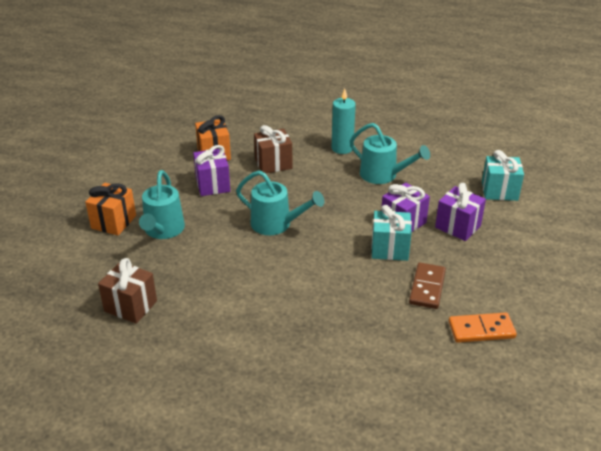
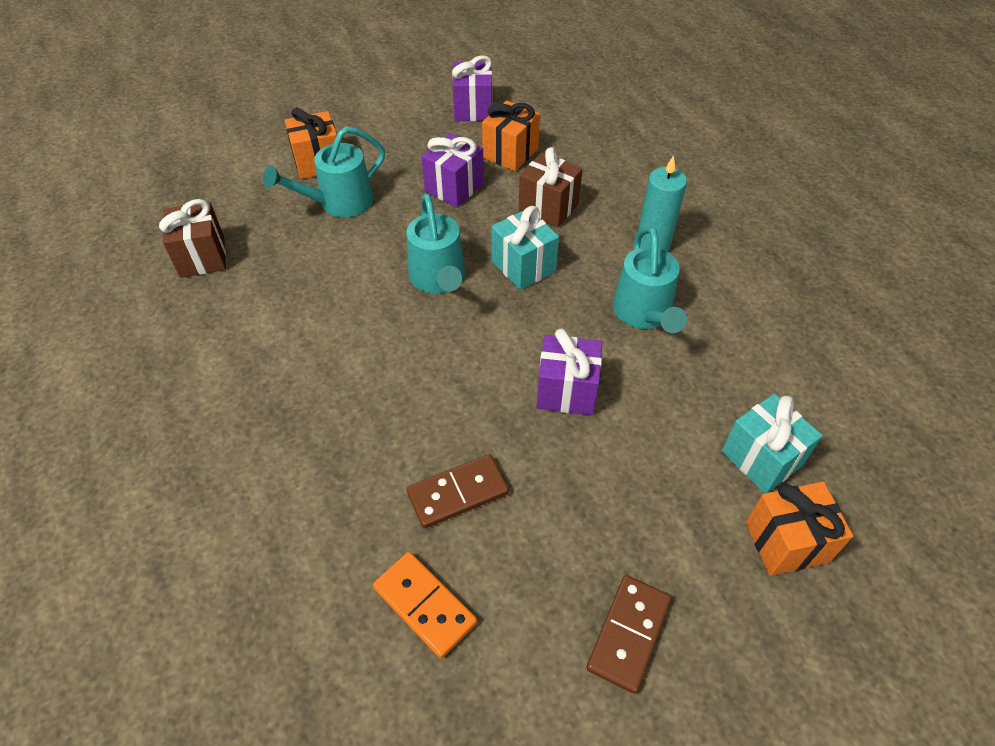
camera: 50 degrees right, 15 degrees up
(389, 249) = (498, 409): turquoise gift -> turquoise gift (523, 266)
(458, 226) = (622, 454): purple gift -> purple gift (473, 109)
(546, 209) = (786, 542): none -> orange gift
(551, 275) = (628, 634): none -> brown domino

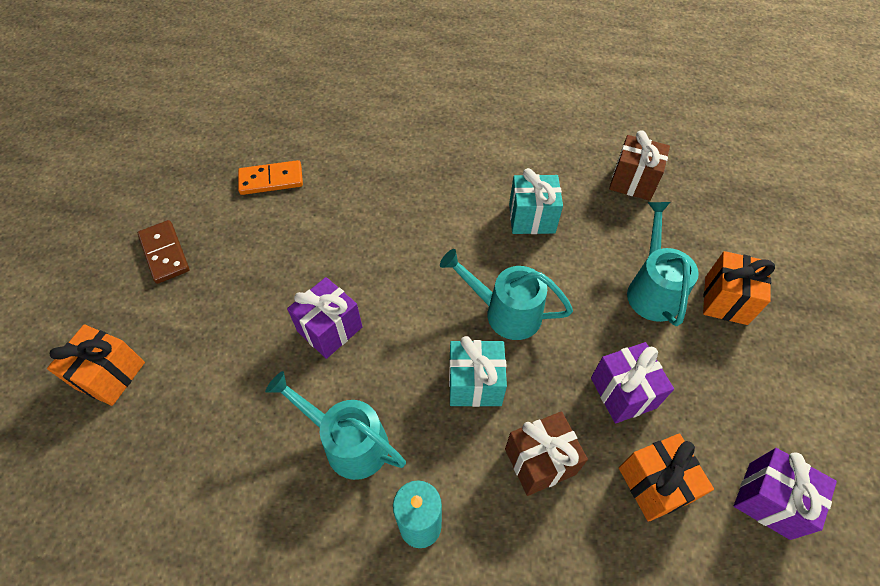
camera: 125 degrees right, 5 degrees up
(458, 493) = (316, 226): brown domino -> none
(761, 458) = (164, 414): turquoise gift -> turquoise gift (531, 218)

